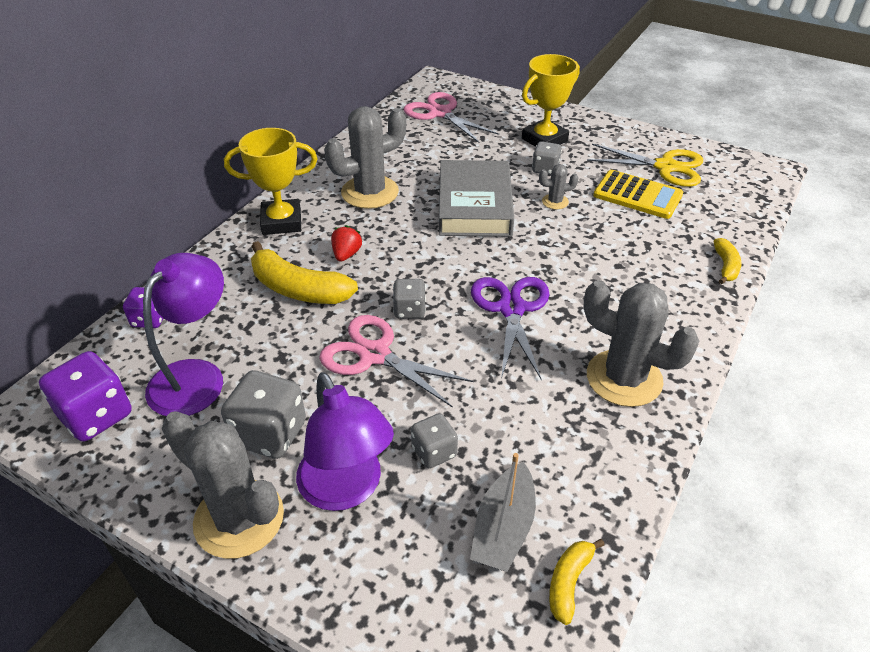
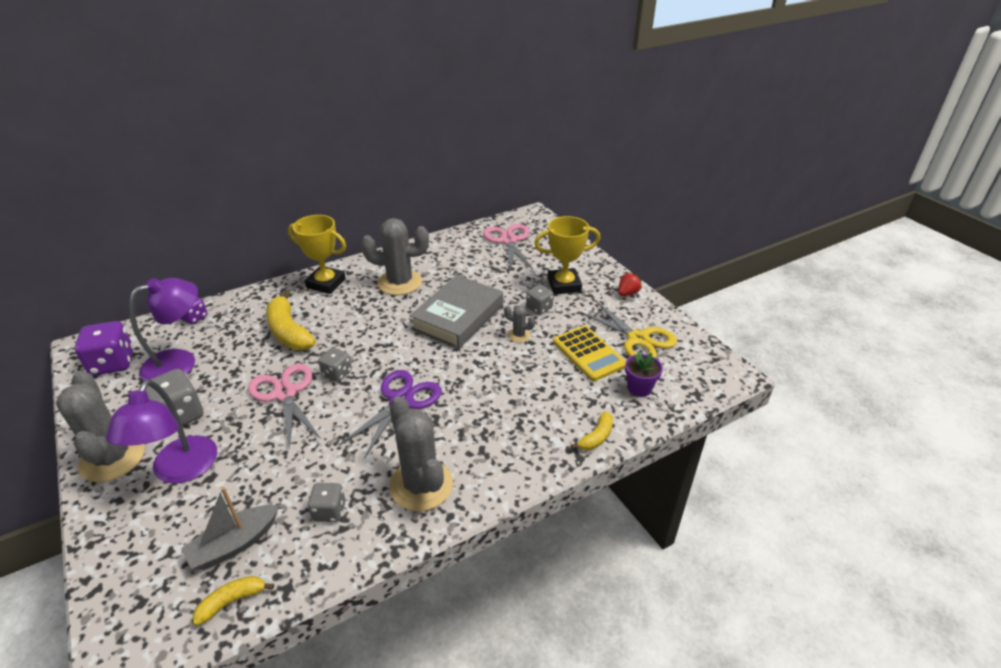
camera: 30 degrees right, 5 degrees down
(346, 254) = (340, 320): red strawberry -> red strawberry (627, 293)
(434, 452) = (250, 473): grey dice -> grey dice (329, 511)
(713, 209) = (639, 388): none -> purple flower pot

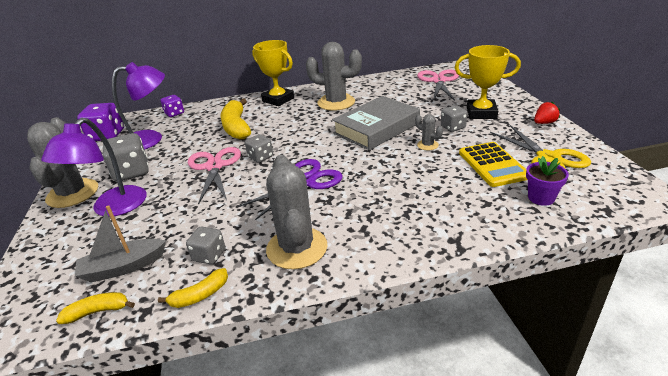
camera: 20 degrees right, 5 degrees down
(596, 437) = (483, 233): yellow banana -> yellow banana (200, 295)

